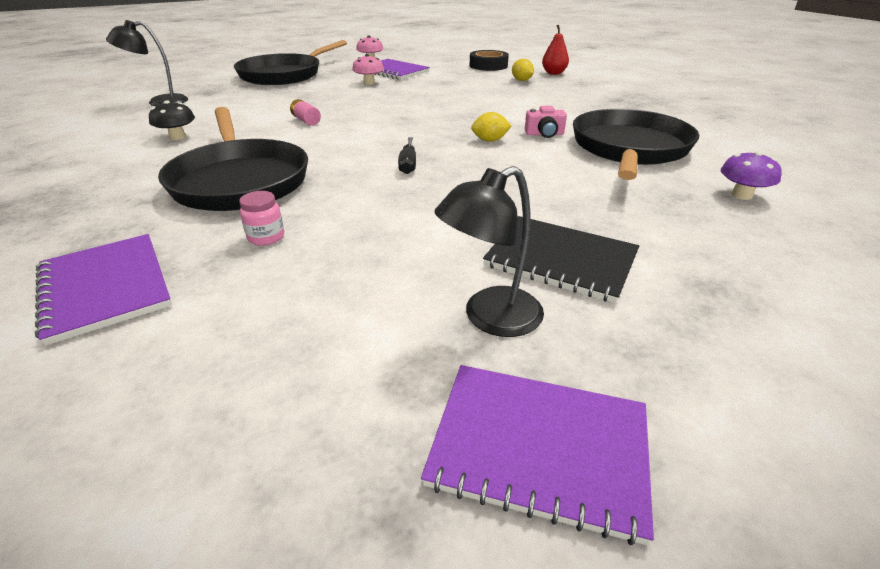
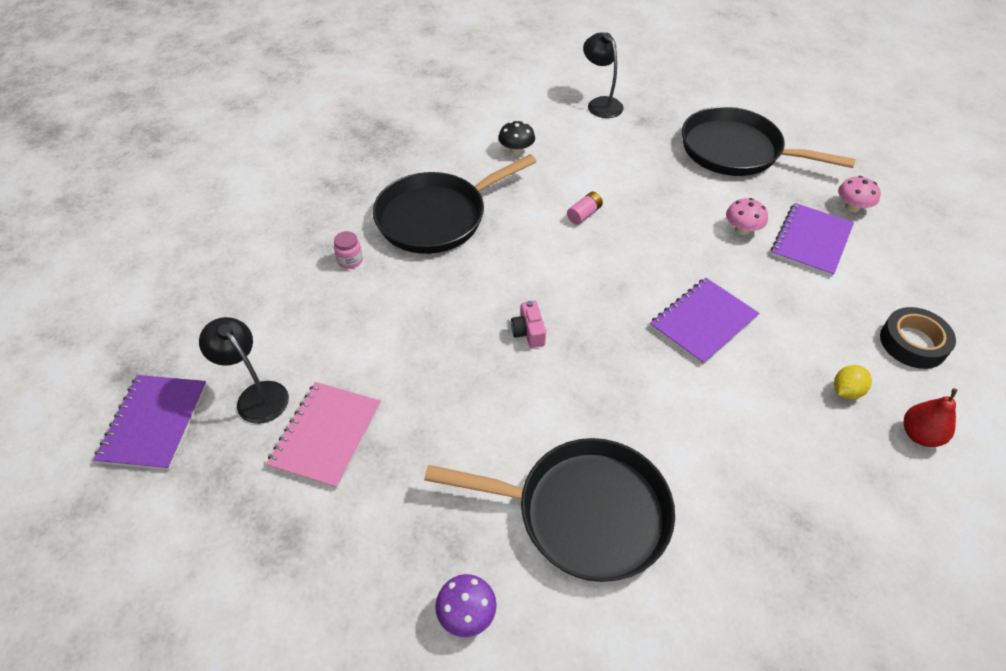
camera: 80 degrees right, 15 degrees up
(105, 287) = (291, 214): purple notebook -> purple notebook (703, 322)
(408, 164) = (490, 313): black screwdriver -> none
(490, 140) = (572, 371): yellow lemon -> none
(544, 134) = (609, 423): pink camera -> pink camera (528, 332)
(561, 260) = (326, 435): black notebook -> pink notebook

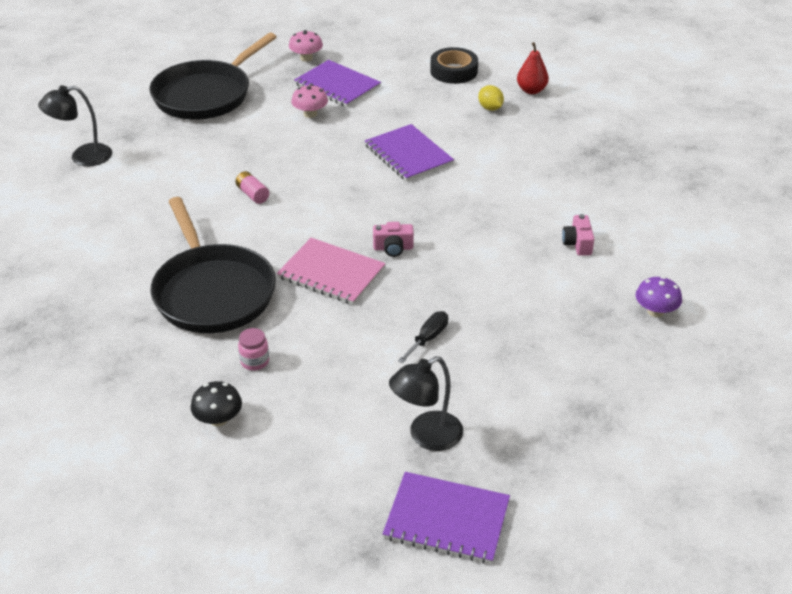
camera: 80 degrees left, 10 degrees down
(326, 435) = (484, 385): pink notebook -> pink notebook (331, 273)
(391, 380) = (428, 338): none -> black screwdriver
(516, 150) = (129, 224): black mushroom -> black mushroom (218, 419)
(584, 513) = (577, 244): black pan -> pink camera

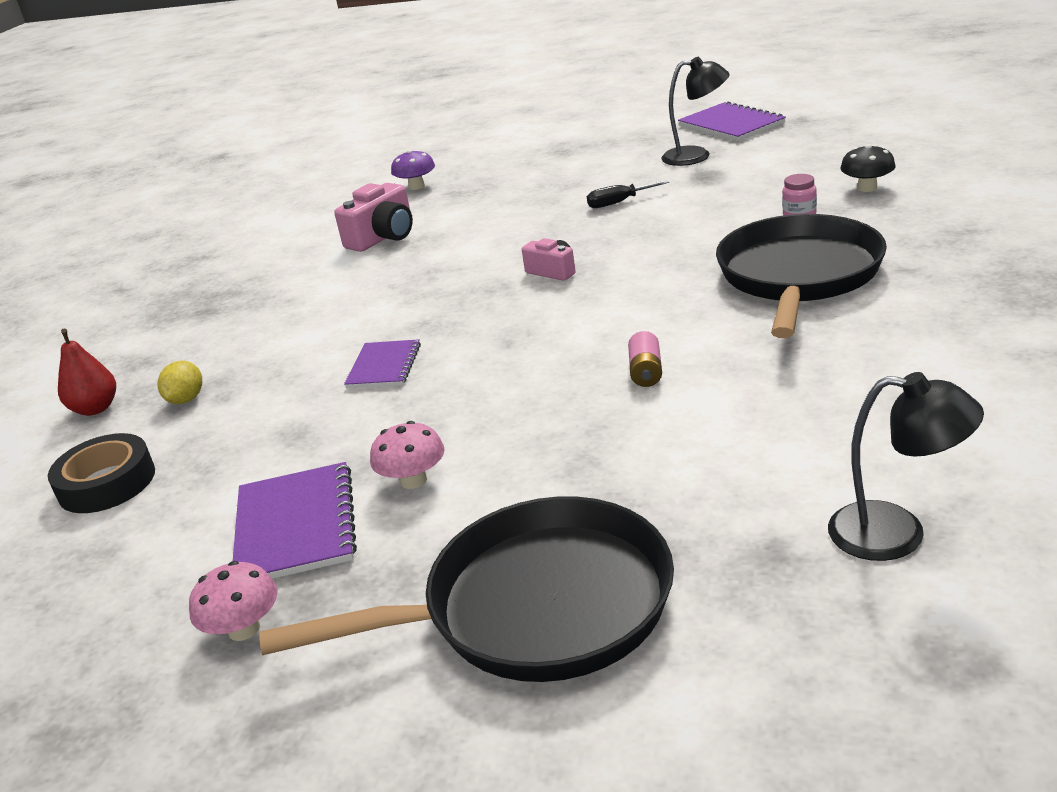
camera: 135 degrees left, 10 degrees down
(331, 273) = (646, 264): pink notebook -> none
(408, 155) = (384, 366): purple notebook -> purple notebook, size x0.64
(577, 244) = (383, 237): pink camera -> pink camera, size x1.66

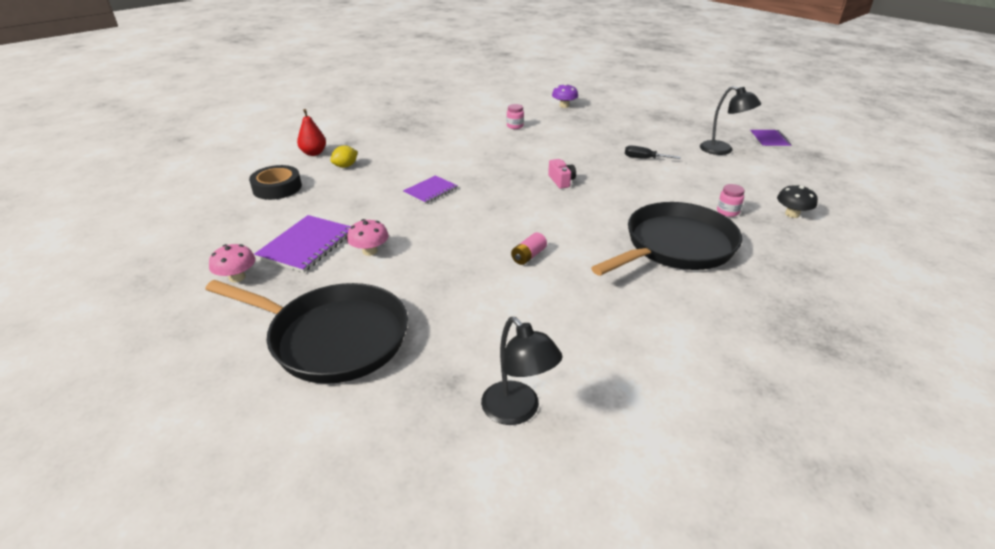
camera: 30 degrees right, 5 degrees up
(383, 237) = (515, 126): pink camera -> pink jar
(731, 125) = (769, 140): purple notebook -> purple notebook, size x0.64

